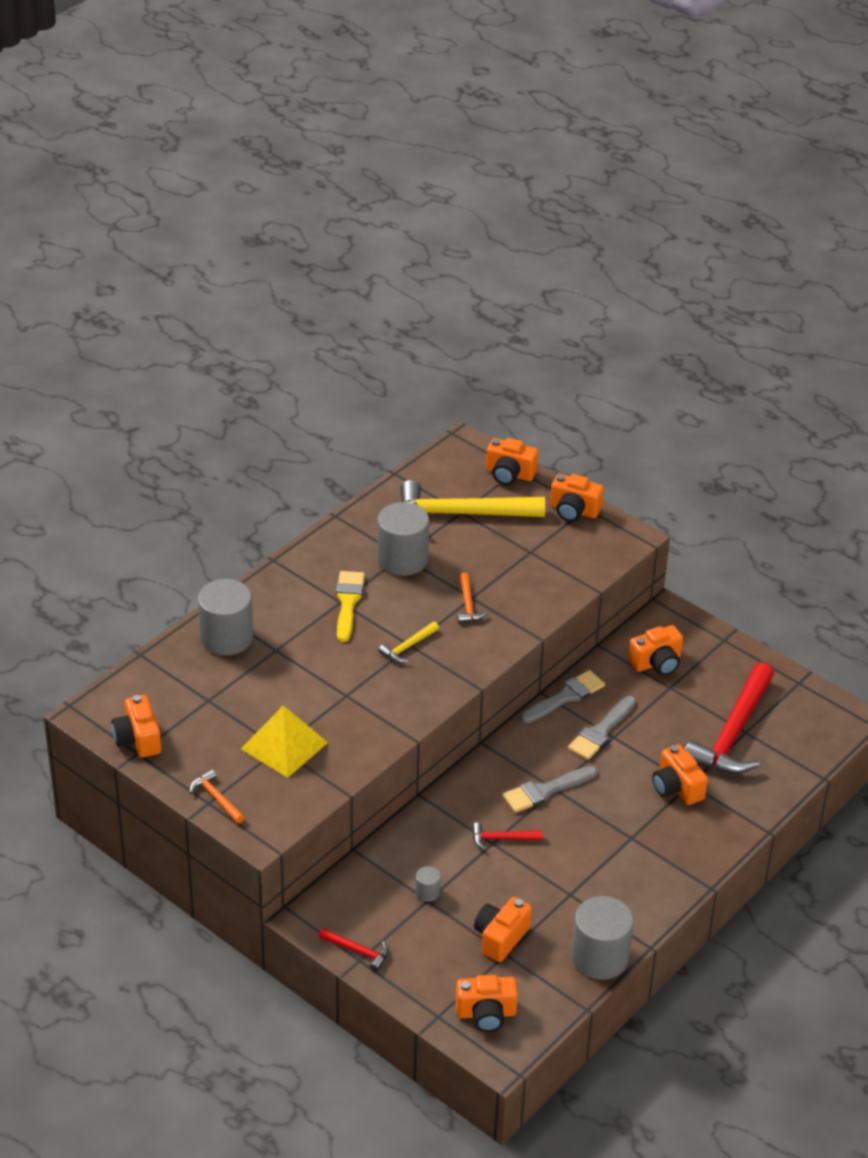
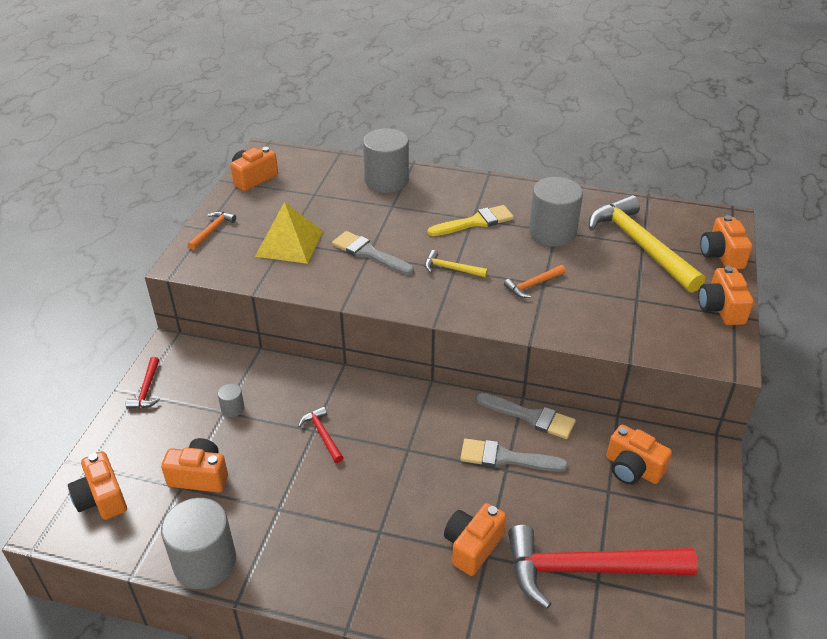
camera: 65 degrees right, 0 degrees up
(545, 791) = (401, 444): grey brush -> grey brush (369, 253)

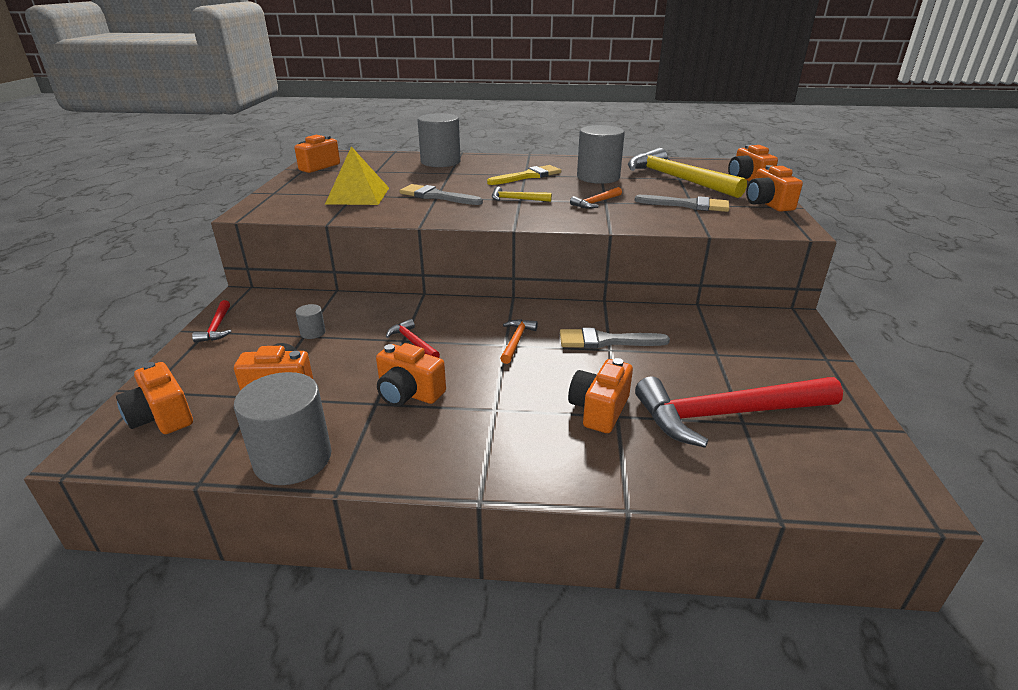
camera: 10 degrees left, 10 degrees down
(212, 230) = (280, 193): orange hammer -> orange hammer (516, 341)
(530, 417) = (617, 311): grey brush -> grey brush (688, 205)
(632, 468) = (730, 336): orange camera -> orange camera (409, 393)

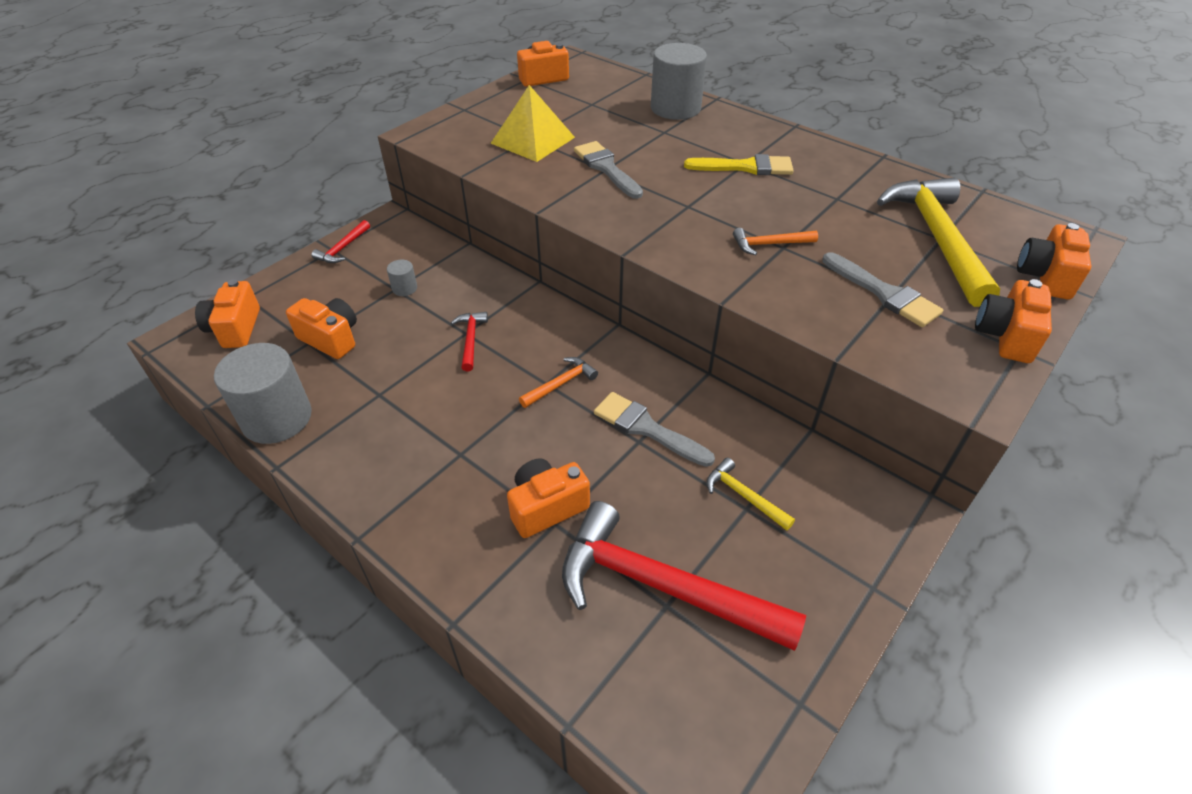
camera: 35 degrees right, 15 degrees up
(409, 393) = (412, 397): orange camera -> none
(516, 199) = (684, 204): yellow hammer -> yellow hammer (744, 496)
(598, 177) = (831, 198): grey cylinder -> none

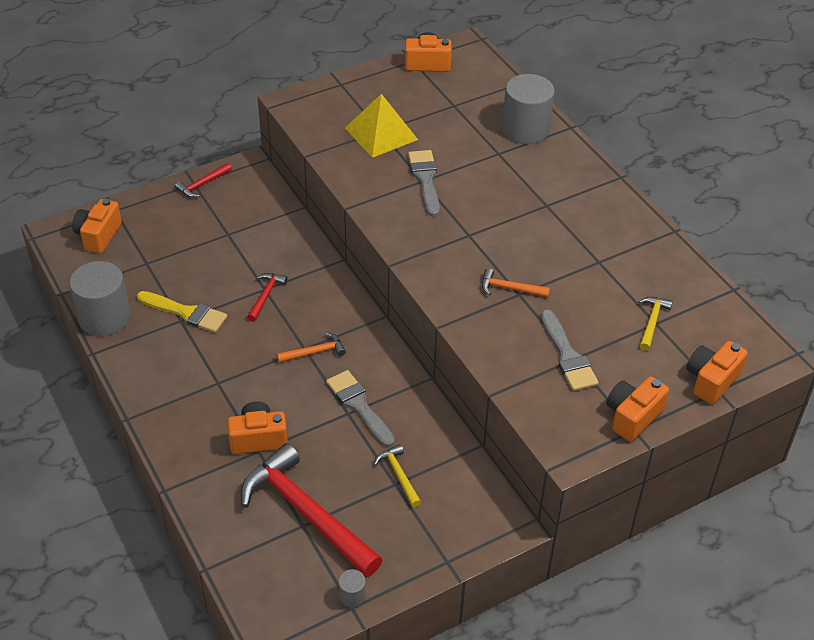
camera: 20 degrees right, 0 degrees up
(331, 339) = (163, 264): orange camera -> none
(404, 288) = (235, 236): grey cylinder -> grey cylinder (352, 596)
(745, 167) = (543, 209): yellow brush -> yellow brush (186, 313)
(937, 238) = (652, 322): yellow hammer -> yellow hammer, size x0.44

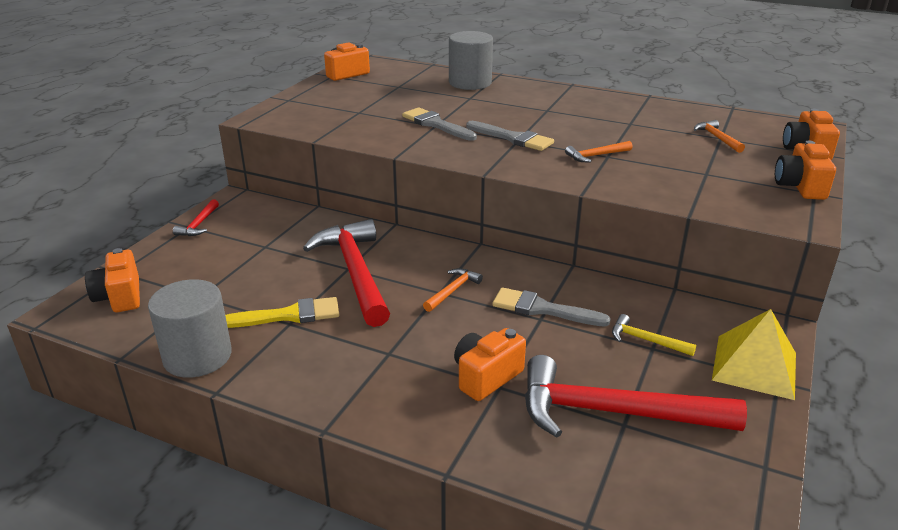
camera: 35 degrees left, 15 degrees down
(266, 296) = (355, 272): red hammer -> red hammer, size x2.29
(352, 596) = (751, 456): grey cylinder -> none
(381, 133) = (362, 113): yellow pyramid -> yellow pyramid (754, 366)
(567, 356) = (699, 174): grey brush -> grey brush (513, 138)
(652, 322) = (717, 138): yellow hammer -> orange hammer

